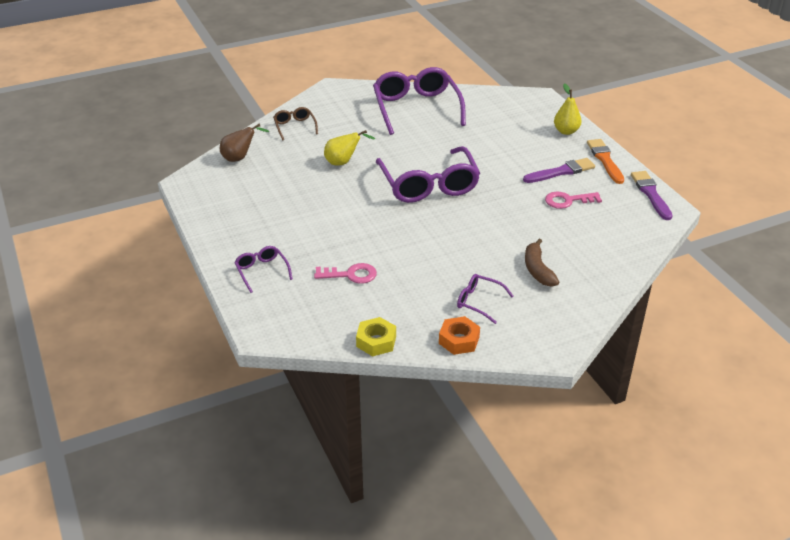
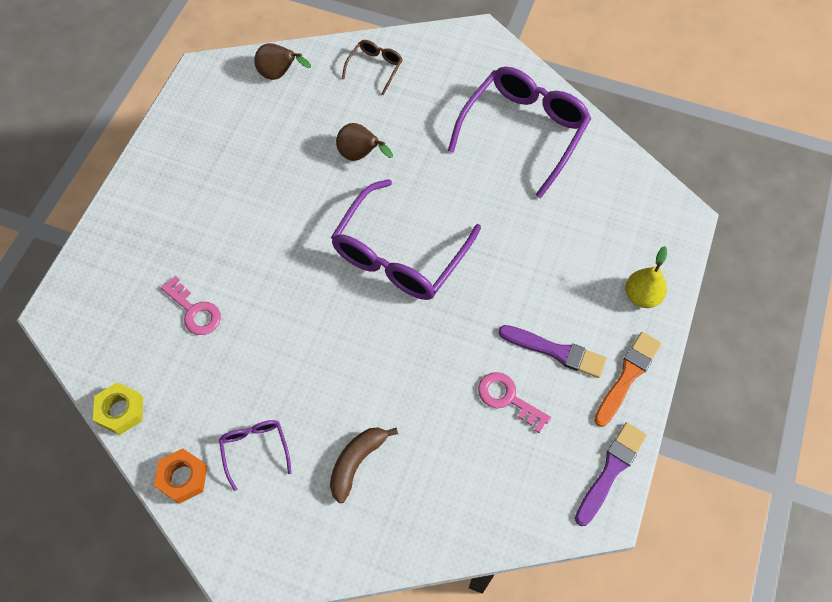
camera: 45 degrees right, 25 degrees up
(262, 271) = (134, 240): purple glasses -> none
(343, 162) = (360, 155): yellow pear -> brown pear

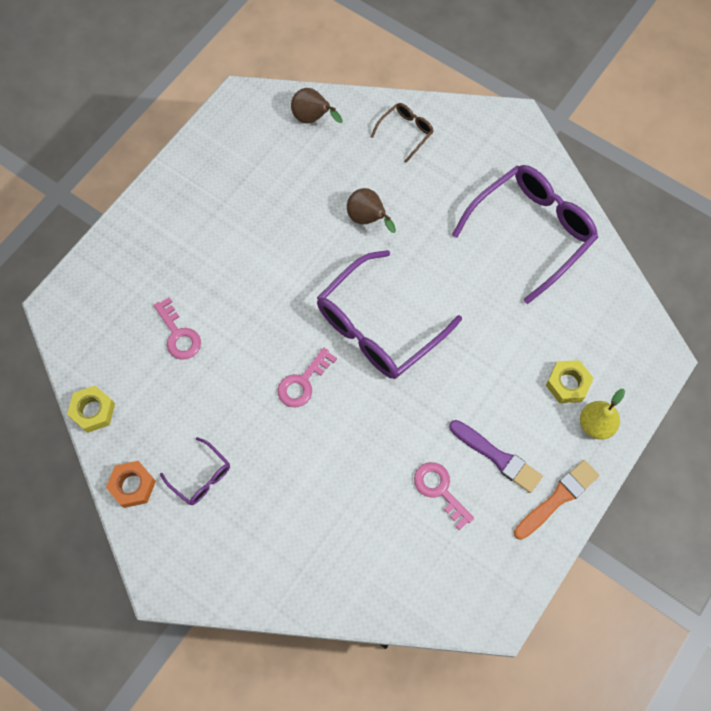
camera: 15 degrees right, 5 degrees up
(255, 449) = (201, 477): purple glasses -> purple glasses turned 135 degrees clockwise
(337, 327) = (303, 382): none -> pink key
(356, 462) = (287, 512): brown banana -> none
(602, 264) = (567, 384): none -> yellow nut
(610, 470) = (514, 582): purple brush -> none

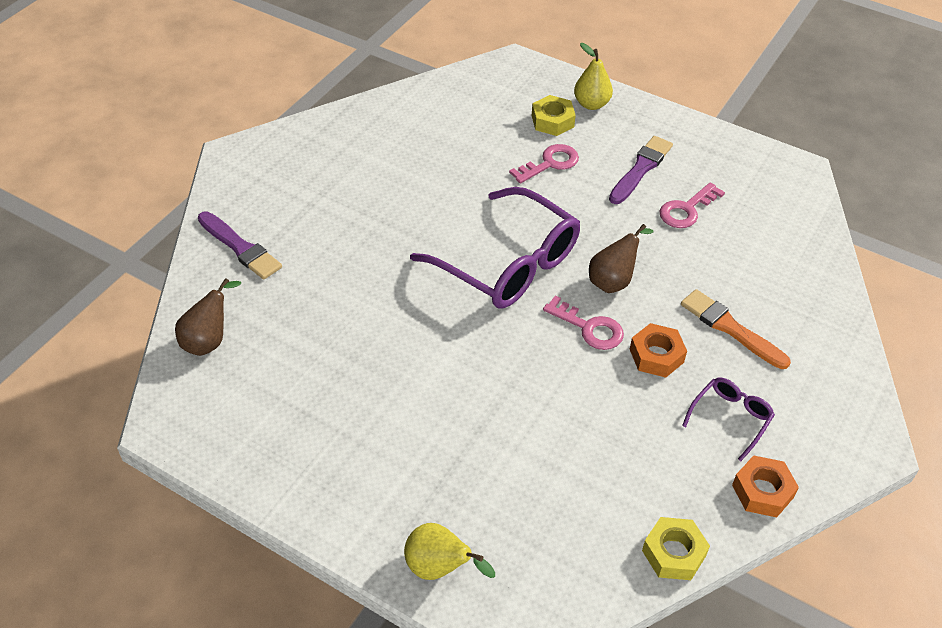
camera: 95 degrees left, 20 degrees down
(107, 261) = (439, 568): none -> yellow pear
(178, 334) = (545, 463): pink key -> pink key (550, 163)
(269, 431) = (656, 355): none -> orange nut
(368, 219) = (365, 278): brown pear -> brown pear (613, 281)
(405, 132) = (240, 248): brown glasses -> purple brush
(531, 231) = (379, 144): purple glasses -> none
(558, 498) = (671, 129): orange brush -> orange brush (730, 328)

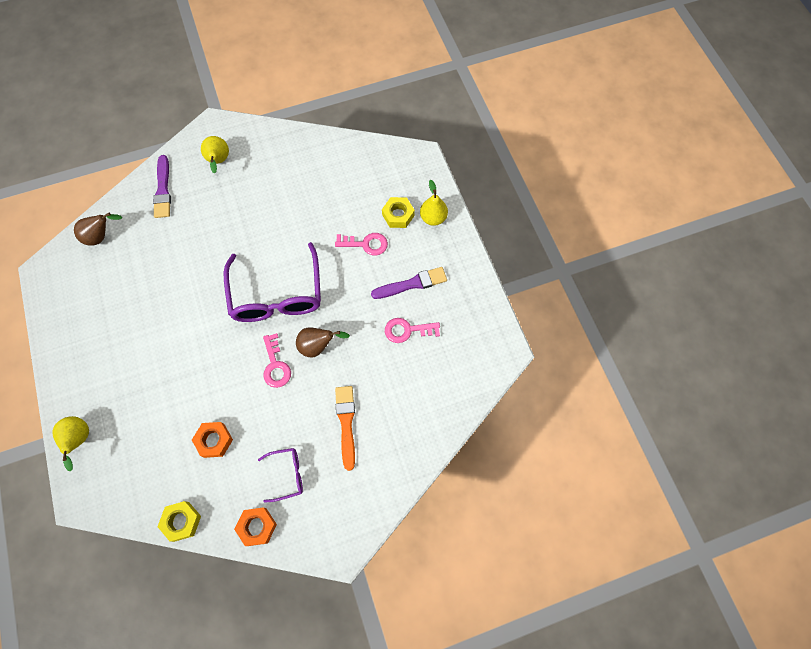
camera: 40 degrees right, 20 degrees up
(282, 183) = (219, 161): none -> yellow pear
(656, 355) = (291, 408): orange nut -> orange nut (214, 440)

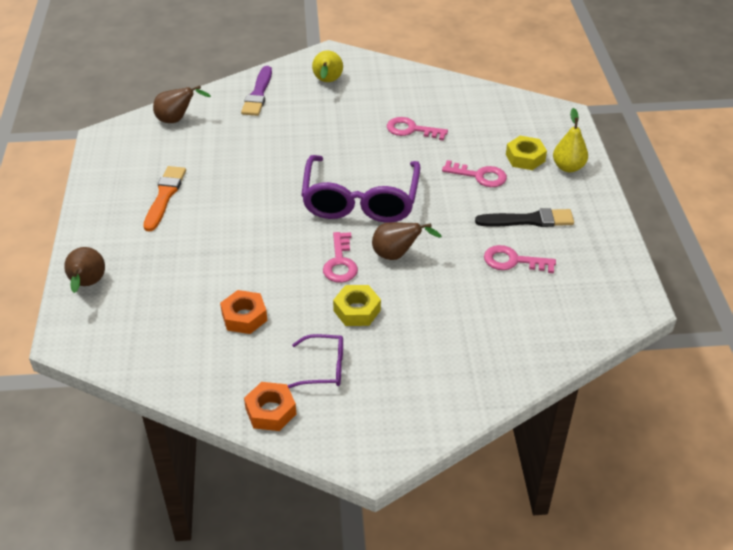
camera: 15 degrees right, 25 degrees down
(79, 440) = (87, 284): yellow pear -> brown pear
(181, 521) = (179, 385): yellow nut -> yellow nut (357, 310)
(301, 203) = (411, 130): none -> pink key
(346, 423) = (413, 333): orange brush -> orange brush (164, 196)
(412, 284) = (529, 220): purple brush -> black brush

